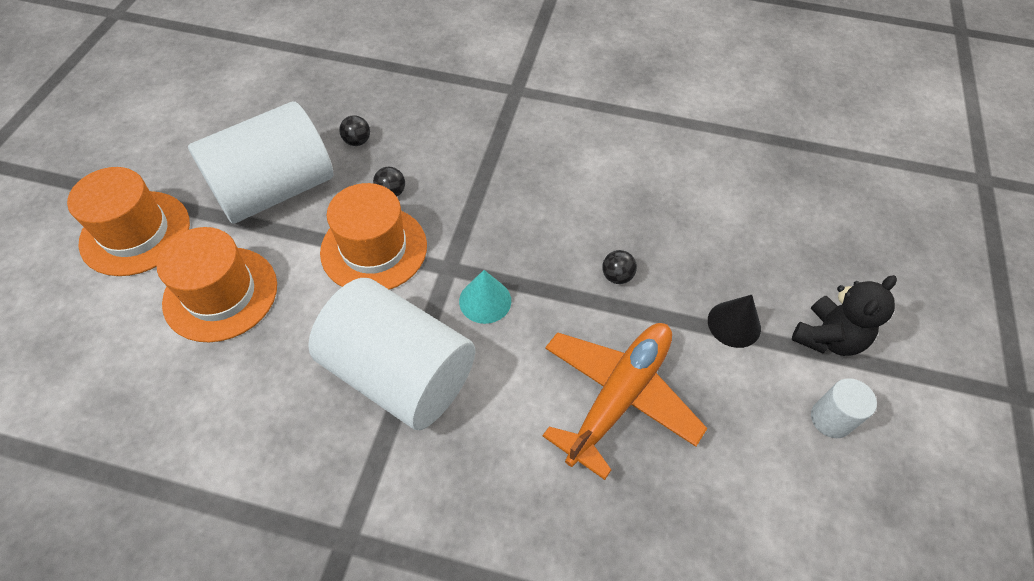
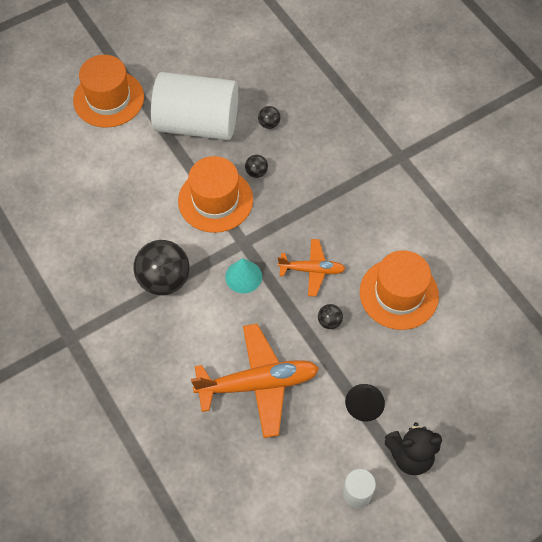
camera: 45 degrees right, 5 degrees up
(221, 293) = (119, 167): orange hat -> orange hat (399, 294)
(399, 373) = (164, 280): white cylinder -> black ball
(546, 242) = (312, 270): none -> orange plane

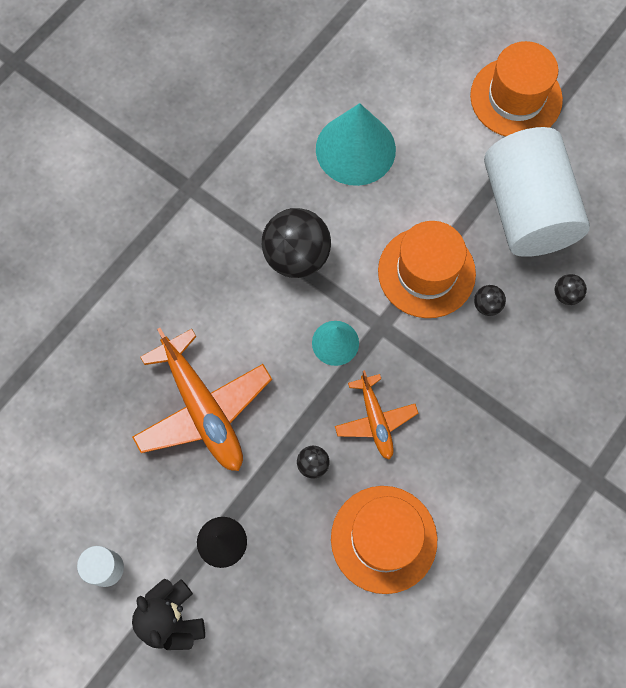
camera: 70 degrees right, 10 degrees up
(96, 212) = (355, 149): none -> turquoise cone

